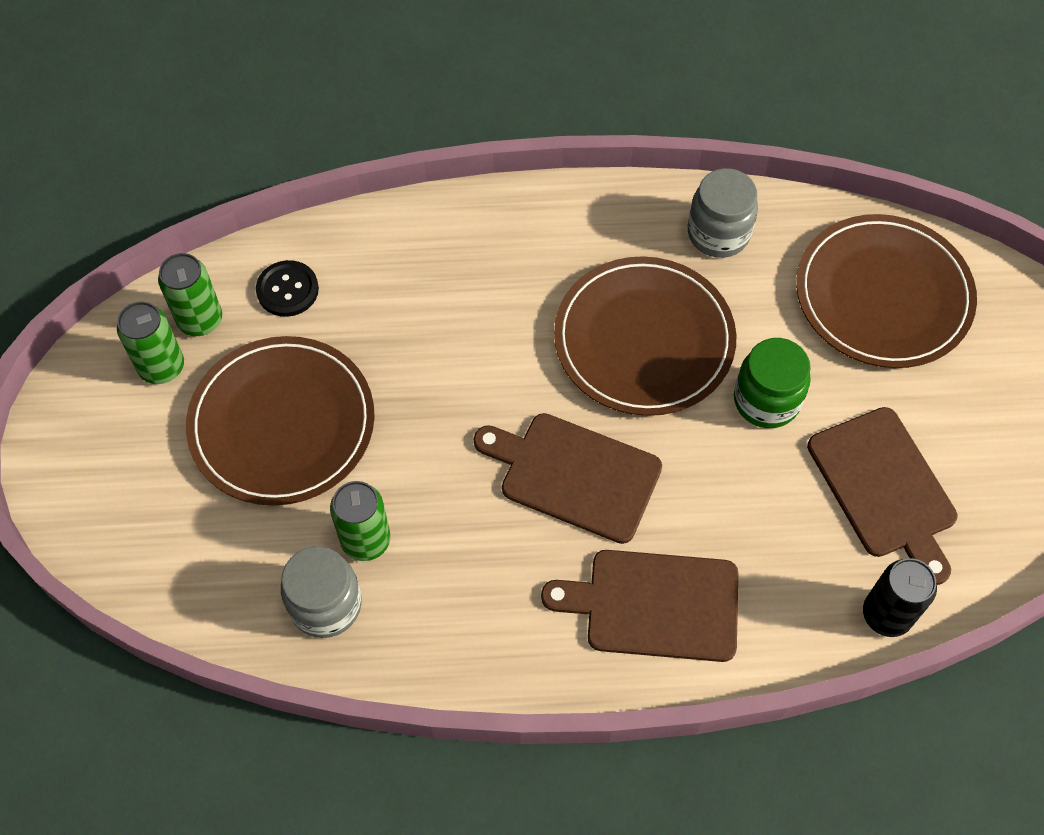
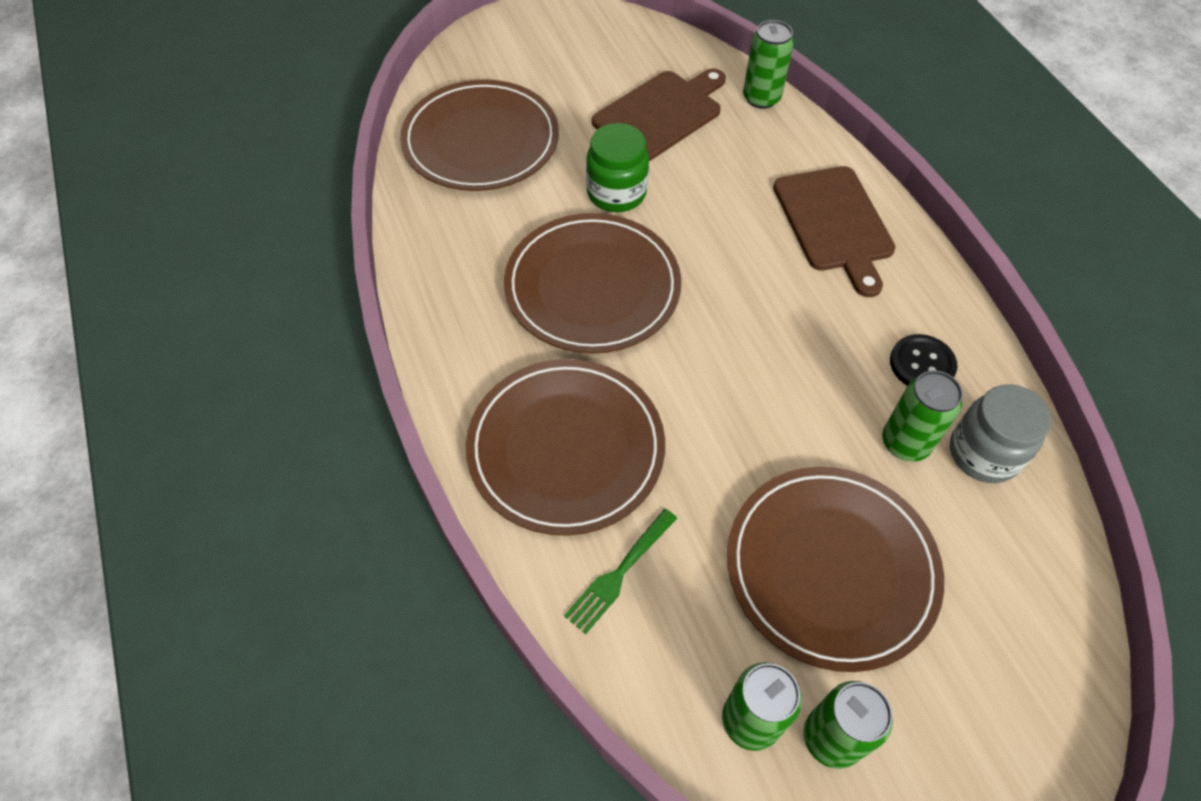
camera: 110 degrees left, 5 degrees down
(287, 290) = (668, 633): black button -> black button (922, 364)
(349, 273) = (619, 573): none -> green fork
(474, 268) = (566, 448): none -> brown plate
(574, 475) = (753, 303): brown cutting board -> none
(718, 233) = (452, 259): grey jar -> none
(886, 614) = (761, 98): black can -> green can

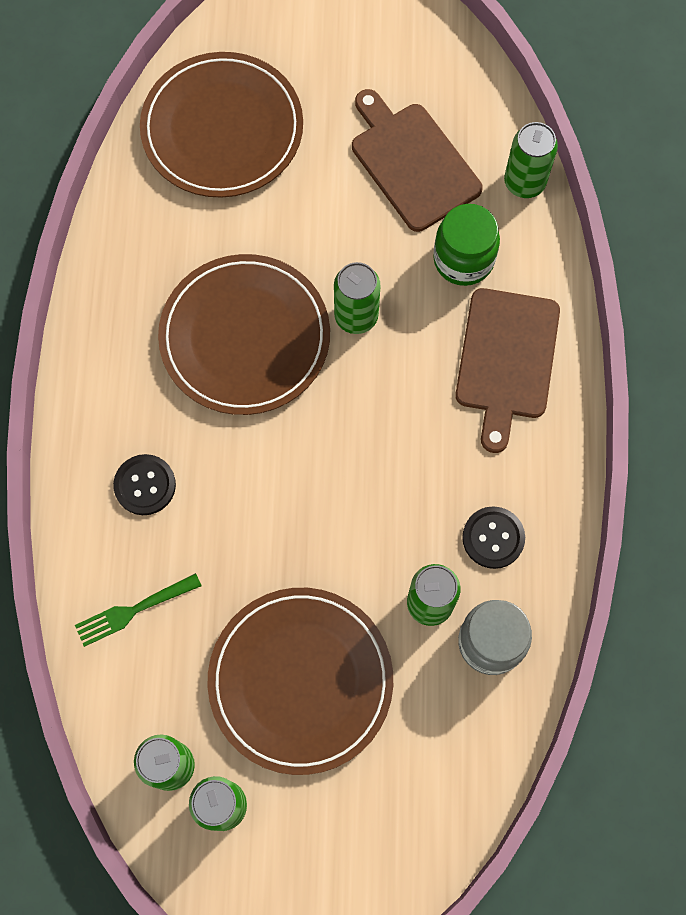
camera: 25 degrees right, 15 degrees up
(566, 448) = (145, 485): brown plate -> black button
(616, 193) = (319, 242): green jar -> green jar (463, 259)
(660, 114) = (412, 163): brown cutting board -> brown cutting board turned 105 degrees counterclockwise
(683, 236) = (356, 316): none -> green can

